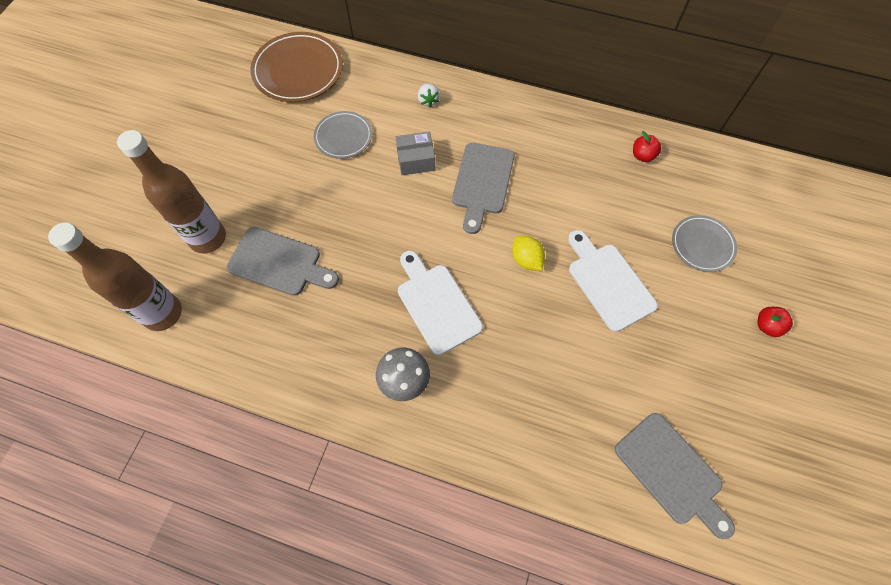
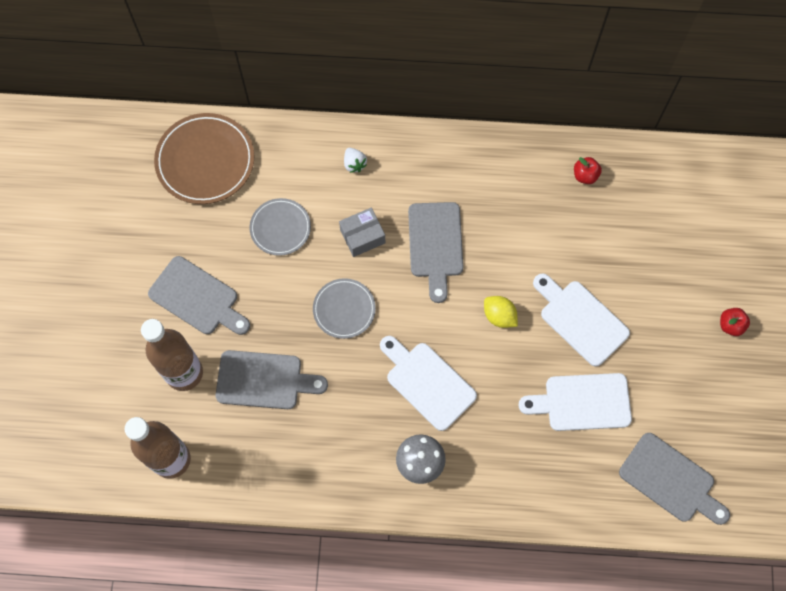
camera: 15 degrees left, 5 degrees up
(246, 177) = (197, 298): none -> grey cutting board
(591, 363) = (582, 402): none -> white cutting board
(702, 245) = (659, 258): grey plate -> grey plate (344, 309)

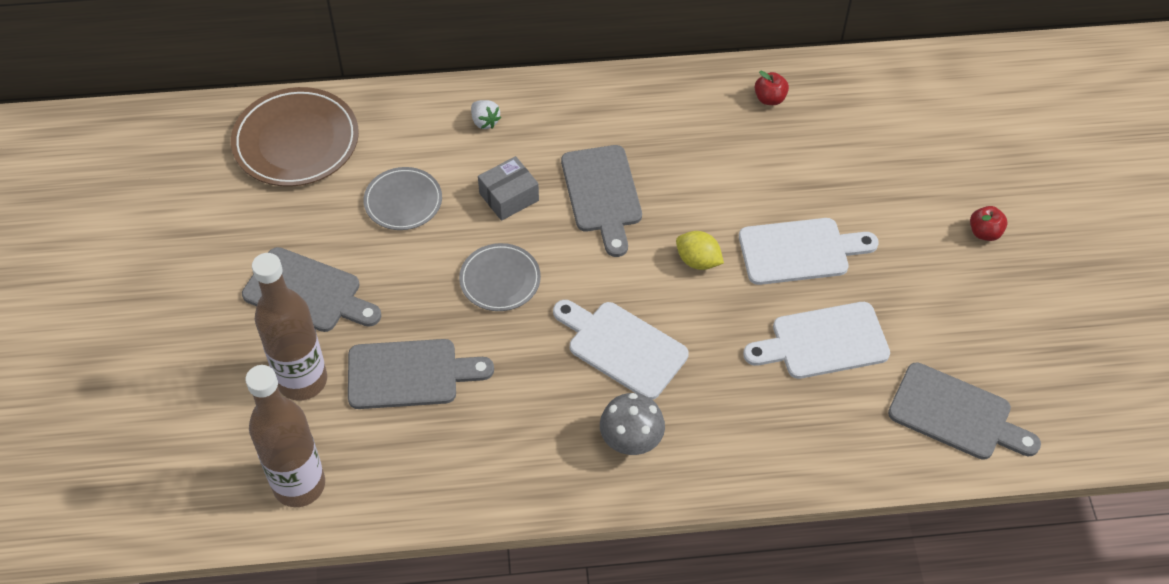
camera: 10 degrees left, 15 degrees down
(580, 319) = (800, 251): white cutting board -> white cutting board turned 135 degrees clockwise

